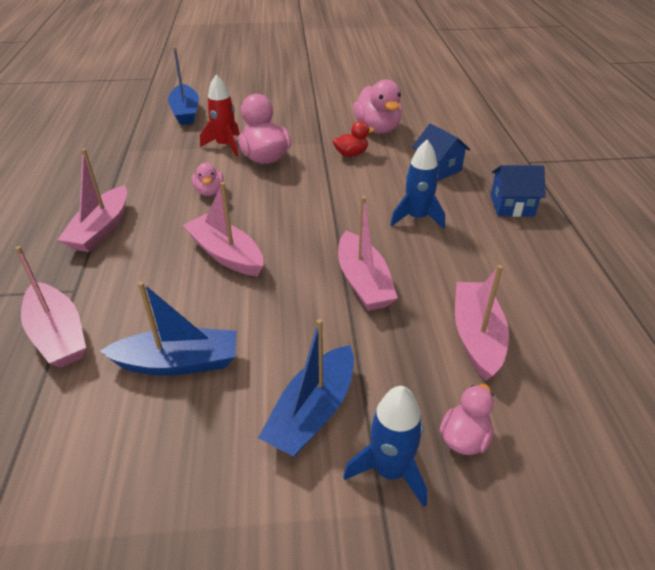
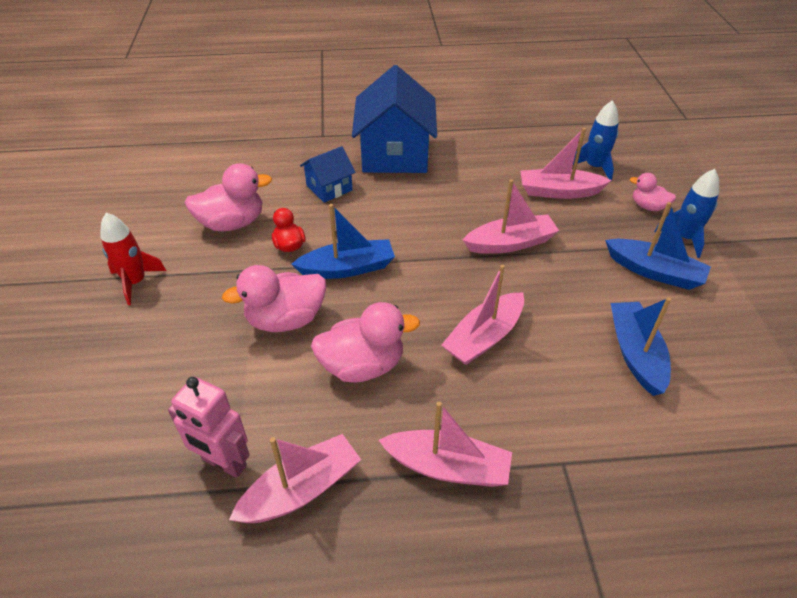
camera: 90 degrees left, 5 degrees up
(58, 335) = (632, 457): pink boat -> pink boat (301, 489)
(146, 145) = (224, 463): none -> pink robot
(185, 112) = (115, 428): blue boat -> blue boat (348, 268)
(209, 191) = (362, 366): pink duck -> pink duck, size x1.76
(225, 146) = (244, 363): red rocket -> red rocket (136, 282)
(417, 218) = (415, 207): blue rocket -> blue rocket (594, 167)
(512, 205) = (395, 154): blue house -> blue house, size x1.97

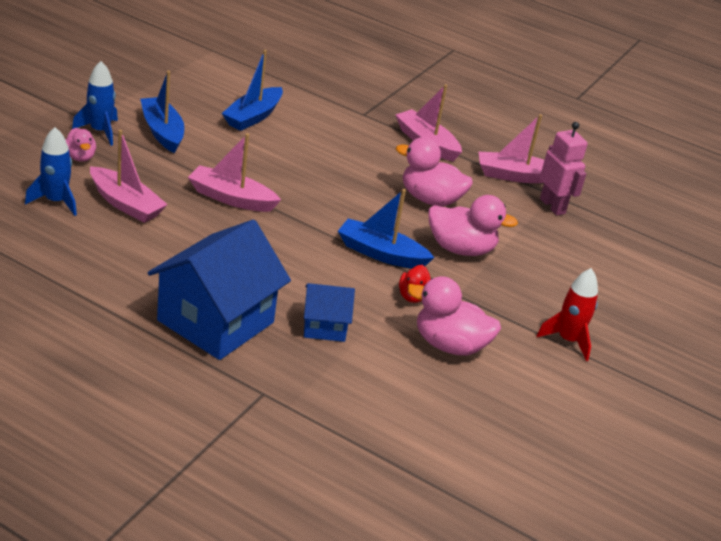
camera: 150 degrees left, 10 degrees down
(484, 337) = (334, 169): pink boat -> none

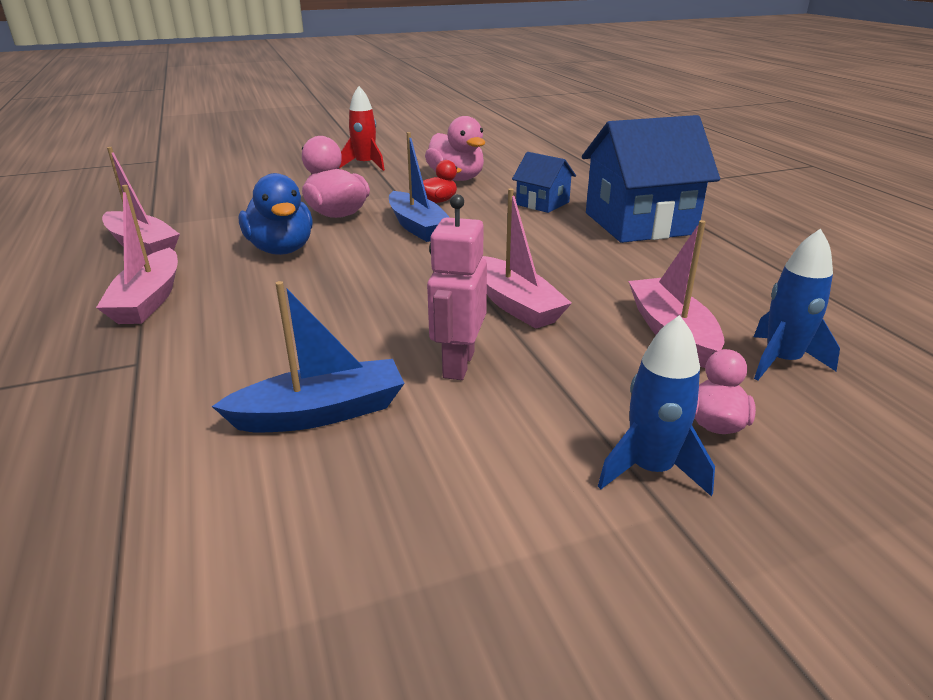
camera: 135 degrees left, 5 degrees down
(162, 132) = (523, 431): blue boat -> none
(430, 199) = (281, 249): pink duck -> blue duck
(552, 206) = (176, 218): pink robot -> pink robot (458, 364)

